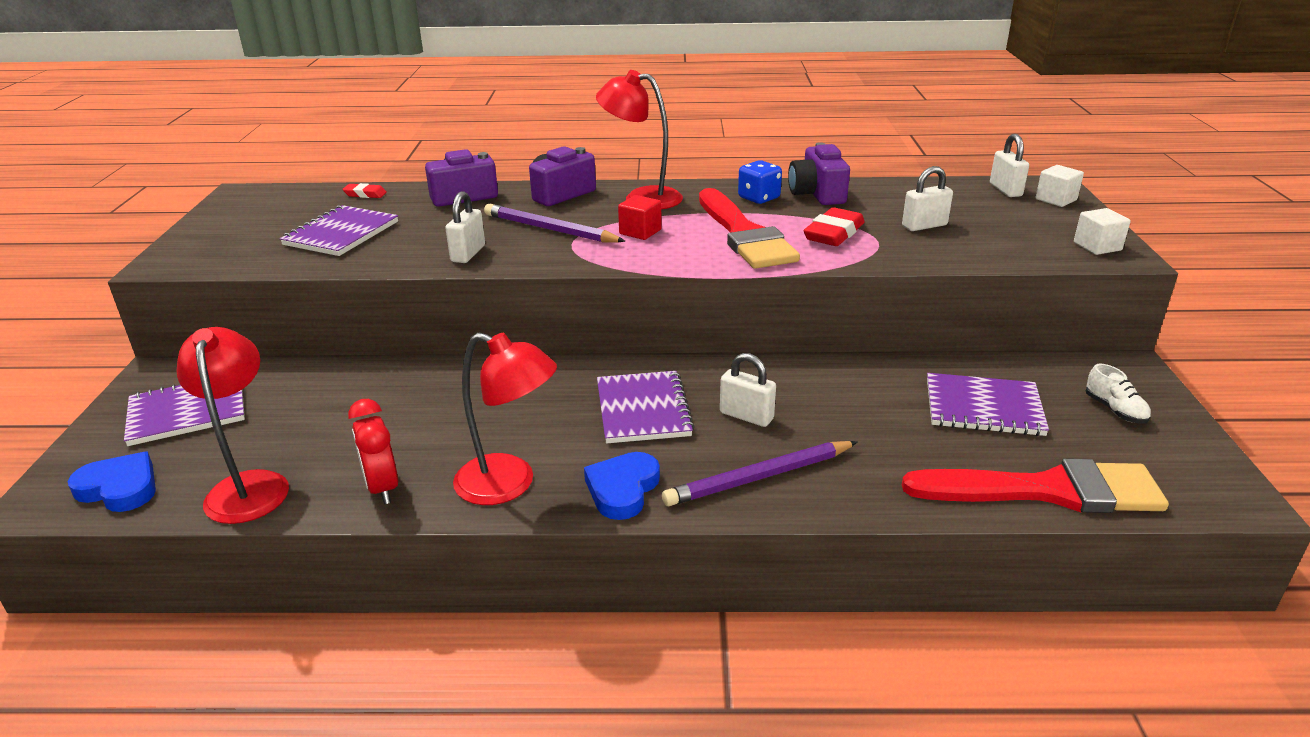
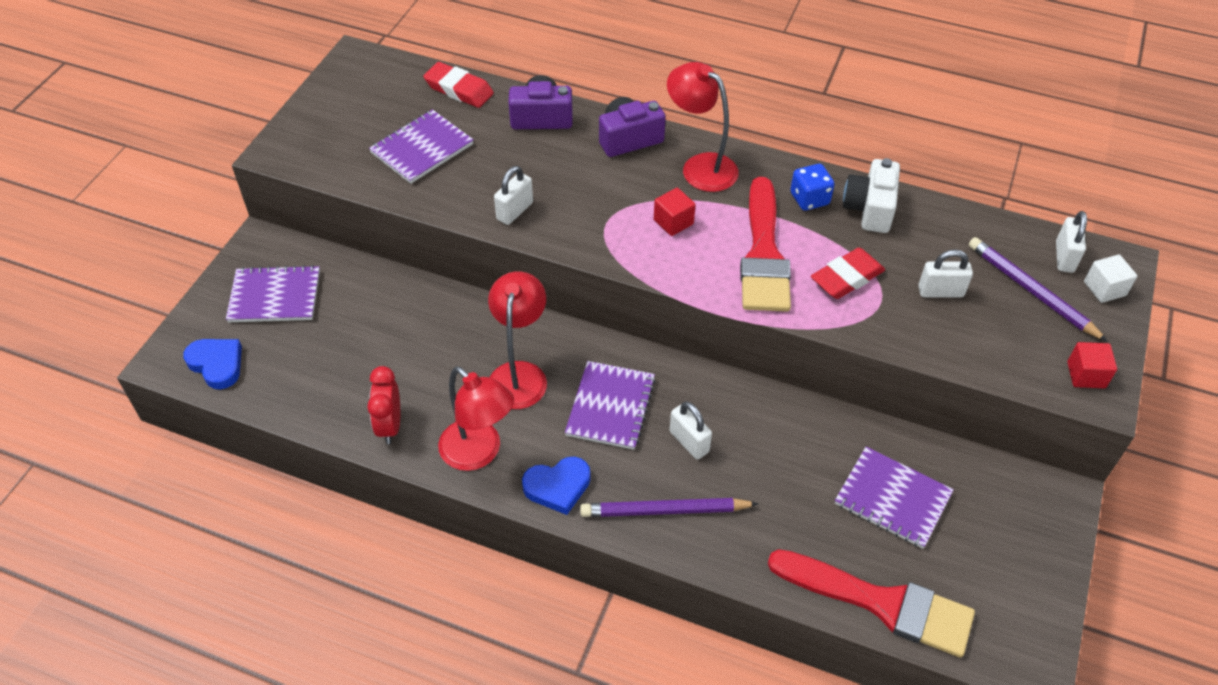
camera: 20 degrees right, 20 degrees up
(249, 486) = (301, 392): red lamp -> red lamp (519, 374)
(365, 194) = (459, 89): red eraser -> red eraser, size x1.81
(550, 229) = (596, 194): purple pencil -> purple pencil (1031, 291)
(622, 489) = (558, 487): blue heart -> blue heart turned 150 degrees counterclockwise
(817, 194) = (869, 209): purple camera -> white camera
(1097, 246) = (1086, 375): white cube -> red cube
(1115, 410) = (1006, 541): white shoe -> none

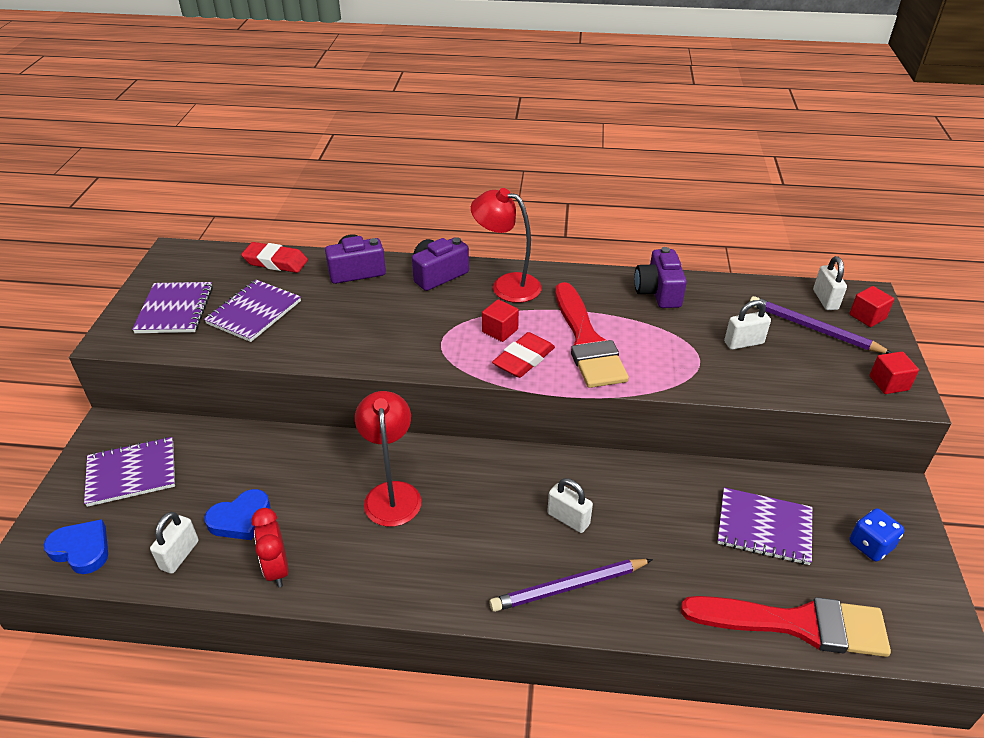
camera: 15 degrees left, 10 degrees down
(479, 453) = (374, 575): red lamp -> none
(514, 211) = (355, 347): white padlock -> white padlock (179, 555)
(558, 487) = (460, 589): blue heart -> blue heart (240, 519)
(610, 407) = (486, 504): purple notebook -> purple notebook (175, 310)
(809, 199) = (607, 293): blue dice -> blue dice (870, 545)
(847, 278) = (663, 347): red eraser -> red eraser (524, 359)
(869, 209) = (658, 292): white camera -> purple camera
(1104, 288) = (867, 316): white cube -> red cube

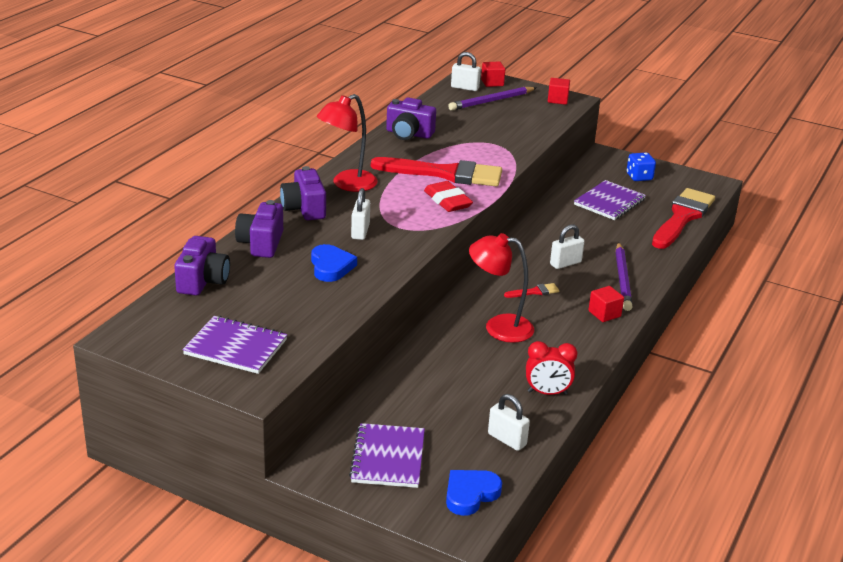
camera: 70 degrees left, 10 degrees down
(240, 519) = (483, 403): blue heart -> blue heart (331, 267)
(254, 312) = (280, 304): purple notebook -> none
(275, 262) = (203, 281): red eraser -> purple camera
(484, 506) = (534, 292): none -> red brush
(500, 331) = (405, 201): red cube -> red cube (604, 314)
(743, 343) = (488, 125): white padlock -> white padlock (360, 231)

